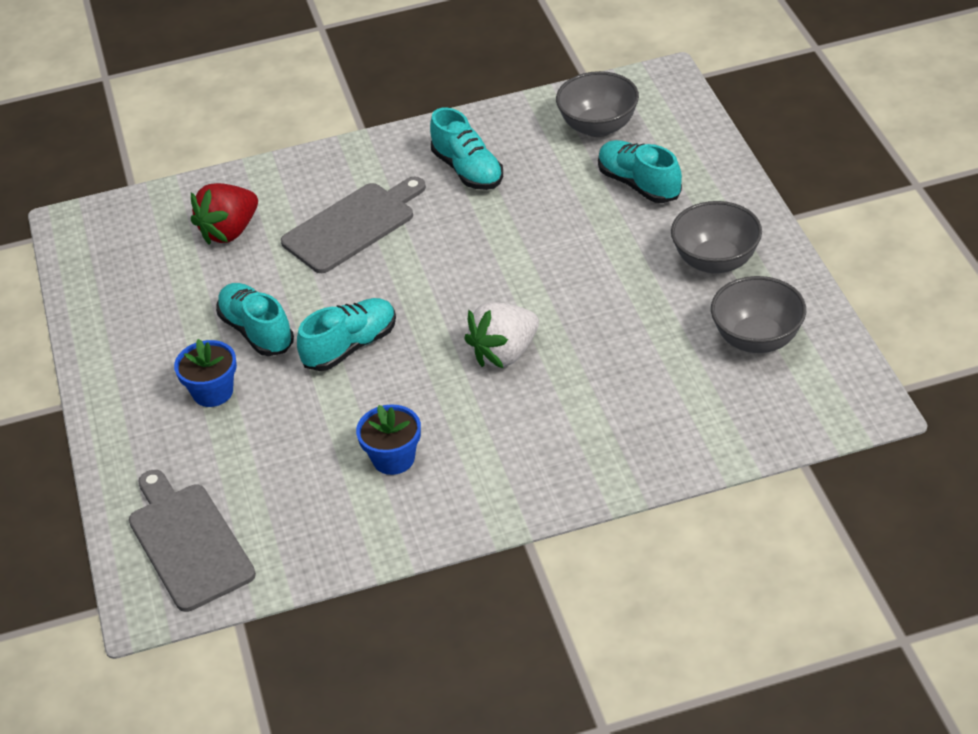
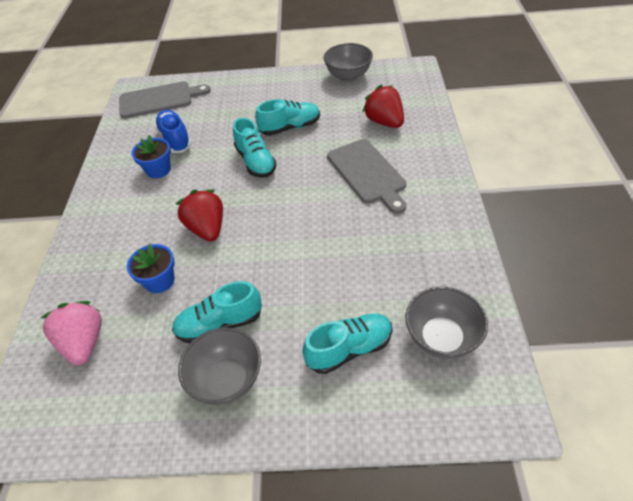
camera: 105 degrees right, 5 degrees up
(213, 392) = (252, 110): blue flower pot -> blue flower pot (159, 281)
(309, 468) = (175, 139): none -> blue shoe
(468, 170) = (408, 239): turquoise shoe -> turquoise shoe (220, 324)
(504, 353) = (207, 228): white strawberry -> red strawberry
(727, 399) = (84, 342): none -> pink strawberry
(757, 339) = (126, 382): grey bowl -> grey bowl (348, 76)

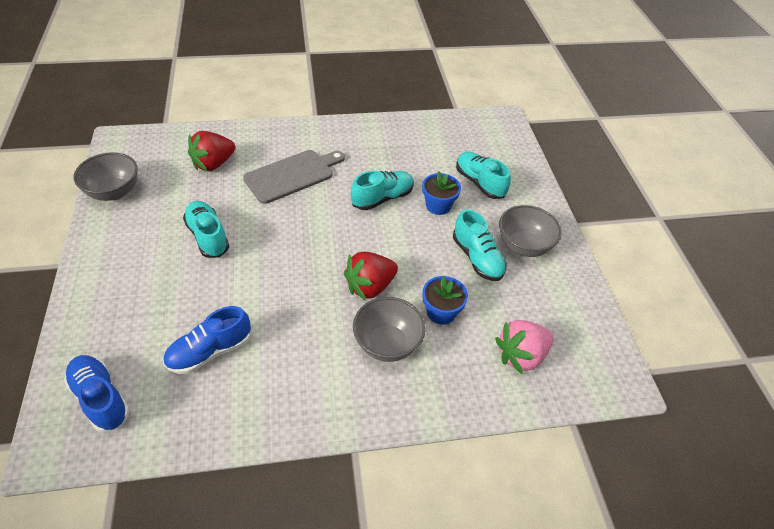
camera: 105 degrees left, 0 degrees up
(158, 170) = (272, 356): blue flower pot -> blue flower pot (438, 206)
(159, 99) = (101, 398): grey cutting board -> blue shoe
(255, 162) = (266, 260): turquoise shoe -> turquoise shoe (382, 198)
(441, 338) = (460, 141): grey bowl -> grey bowl (387, 344)

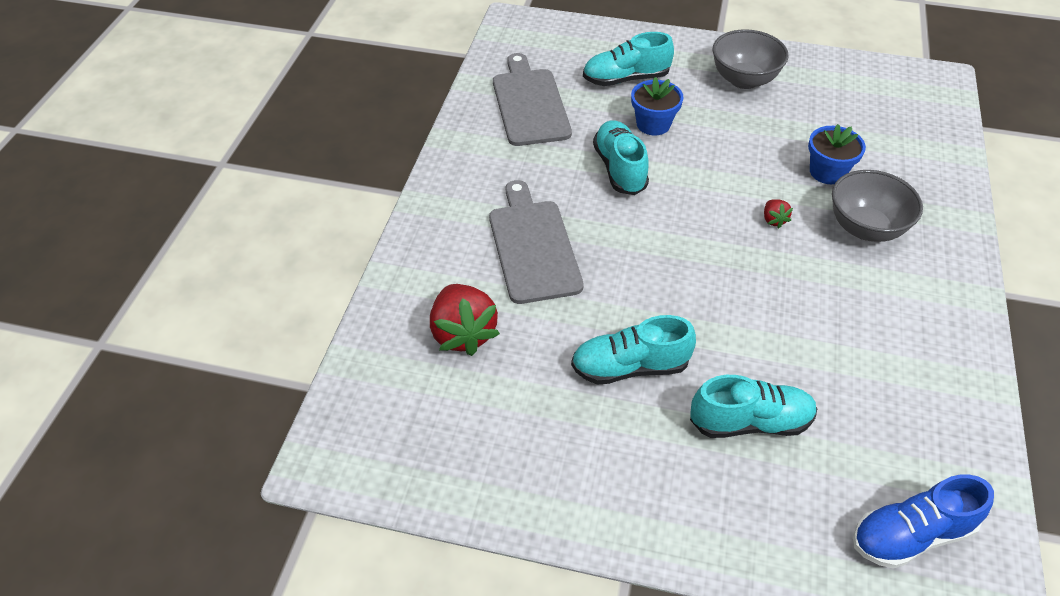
camera: 65 degrees left, 0 degrees up
(114, 192) = (474, 481): grey bowl -> none
(210, 351) = (849, 398): blue shoe -> none
(370, 286) = (773, 220): red strawberry -> red strawberry, size x0.45
(423, 145) = (529, 104): none -> grey cutting board
(477, 258) = (752, 120): turquoise shoe -> turquoise shoe (750, 422)
(521, 355) = (898, 132): pink strawberry -> none

